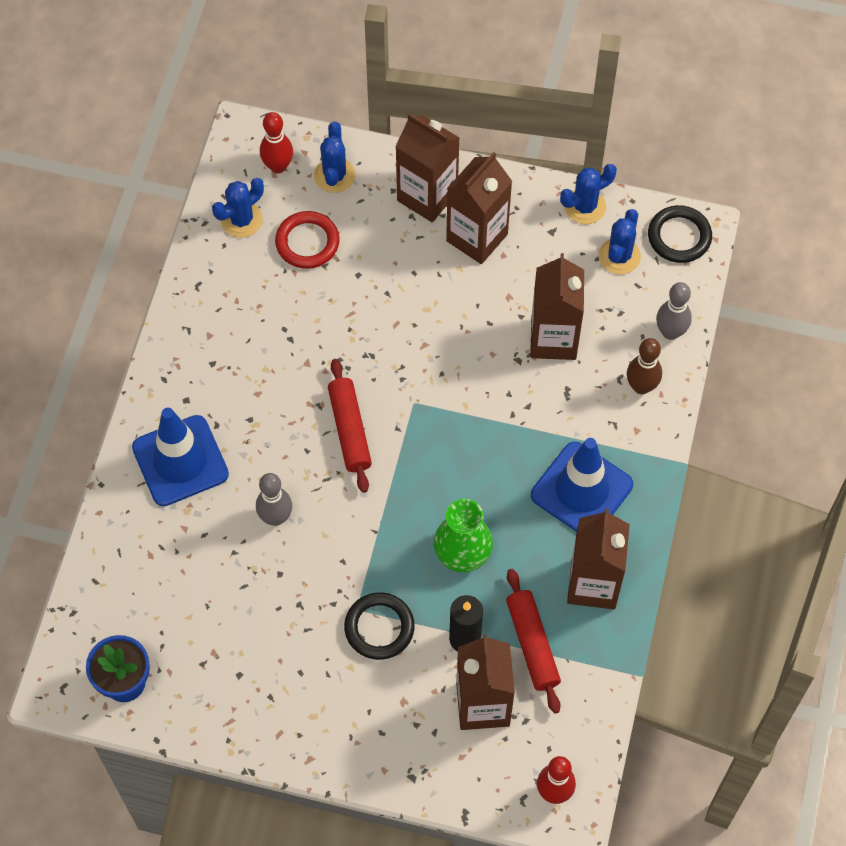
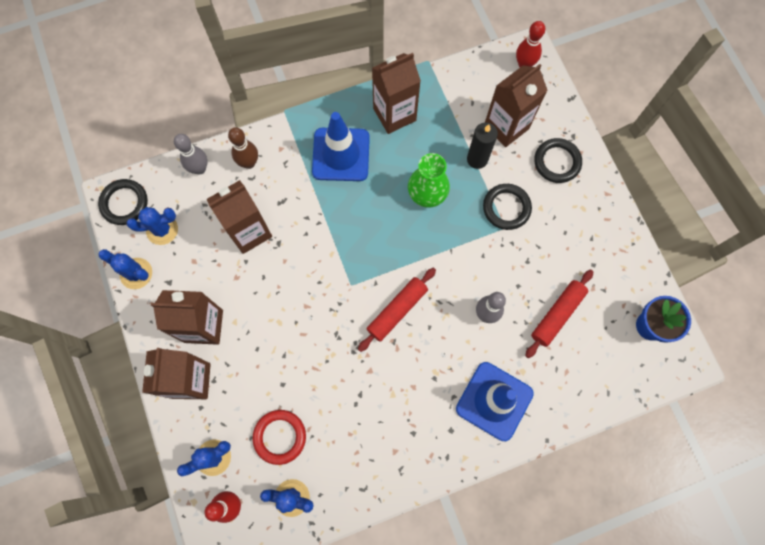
camera: 125 degrees left, 10 degrees up
(393, 730) = (557, 162): none -> black ring
(532, 644) = (453, 123): red rolling pin -> red rolling pin (557, 315)

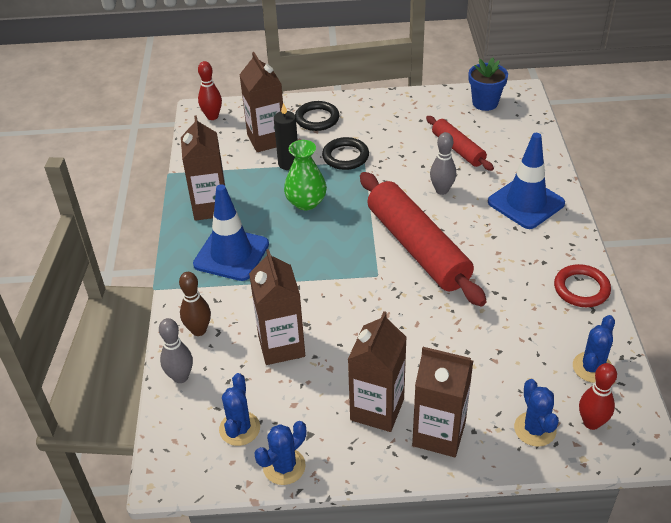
camera: 70 degrees left, 30 degrees down
(124, 203) = (185, 462): black ring -> none
(280, 437) = (524, 365): red ring -> red ring (581, 289)
(397, 310) = (417, 247): red rolling pin -> red rolling pin, size x1.86

